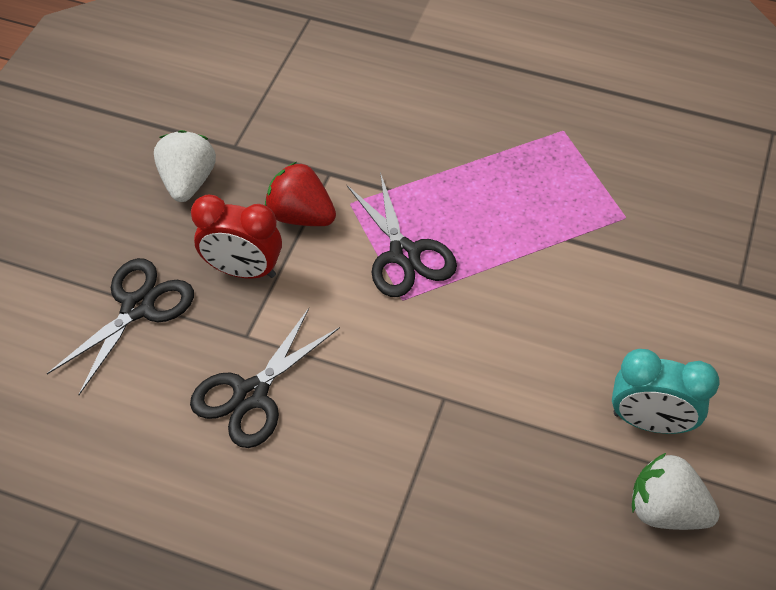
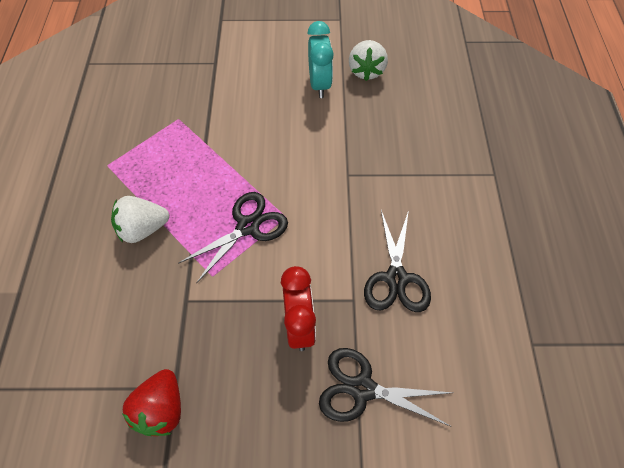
camera: 110 degrees left, 5 degrees up
(188, 182) = (225, 410): white strawberry -> white strawberry (143, 229)
(251, 395) = (396, 278): black scissors -> black scissors turned 75 degrees clockwise
(301, 215) = (234, 305): red strawberry -> red strawberry (161, 409)

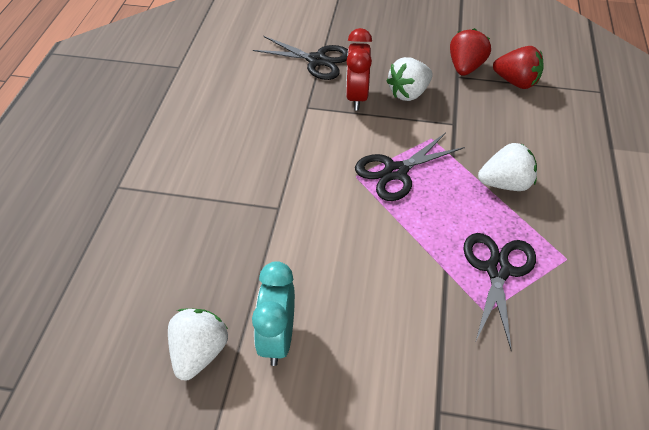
camera: 170 degrees left, 10 degrees down
(98, 388) = (516, 82): none -> red strawberry
(237, 343) = (408, 93): none -> white strawberry
(396, 278) = (265, 116): black scissors -> black scissors (498, 270)

